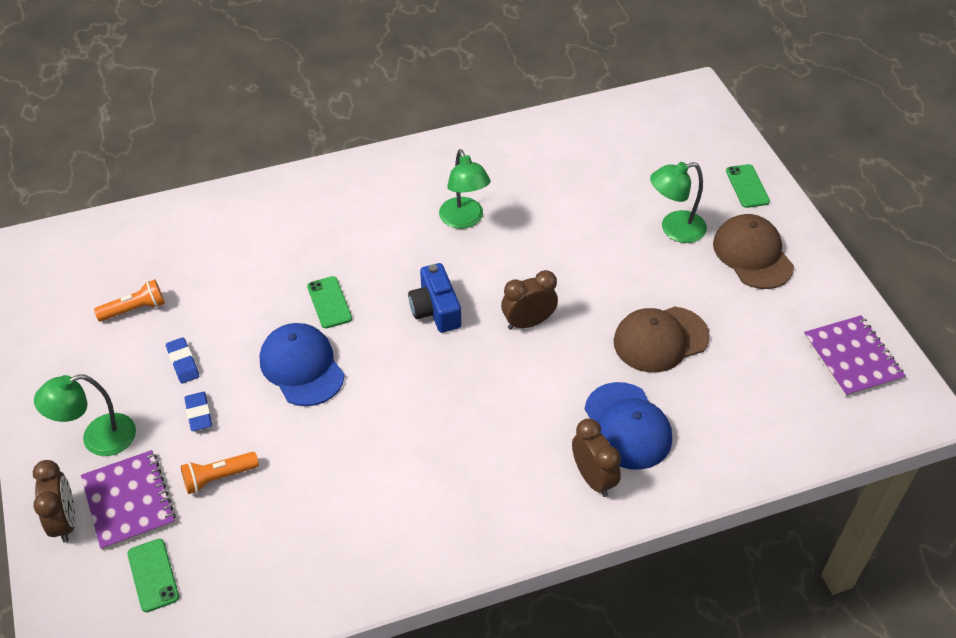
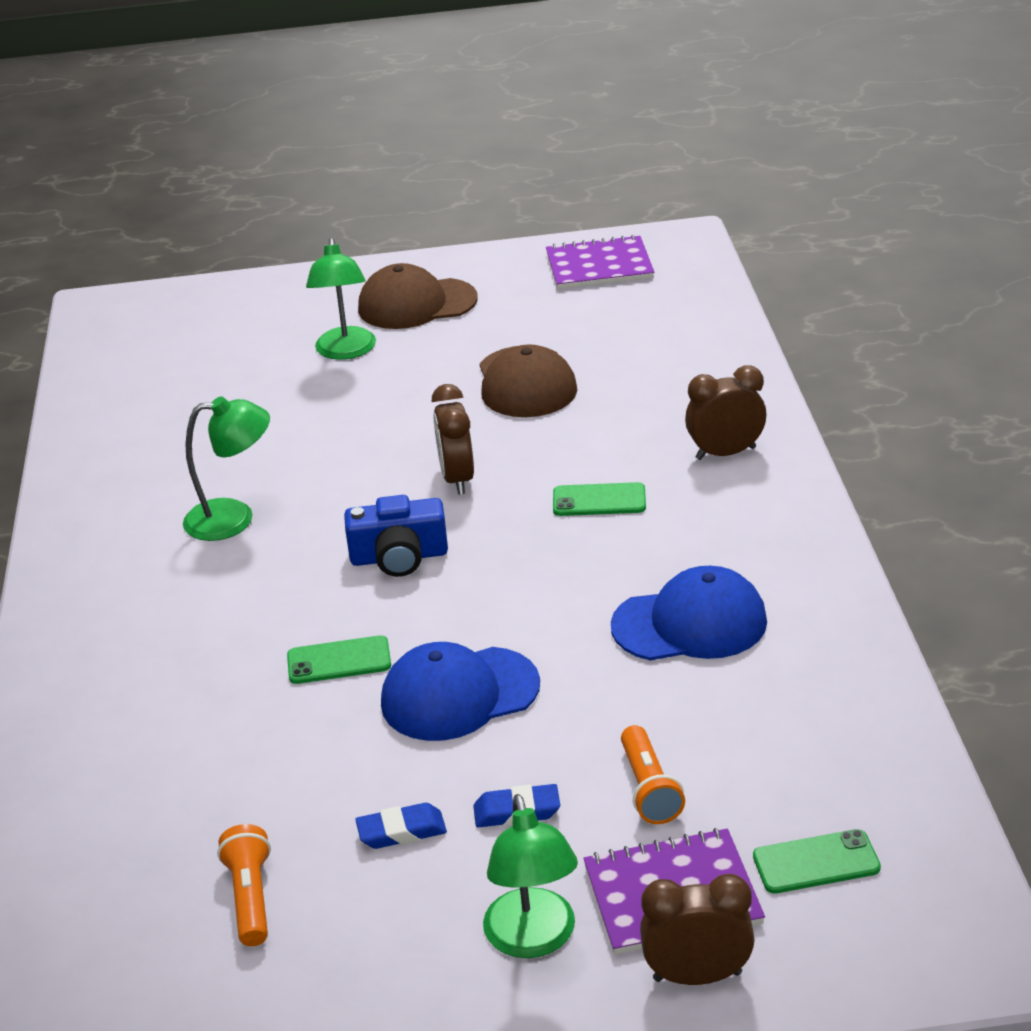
camera: 75 degrees left, 15 degrees down
(627, 426) = (653, 421): blue cap -> blue cap (690, 623)
(747, 186) = (299, 292): green phone -> green phone (599, 500)

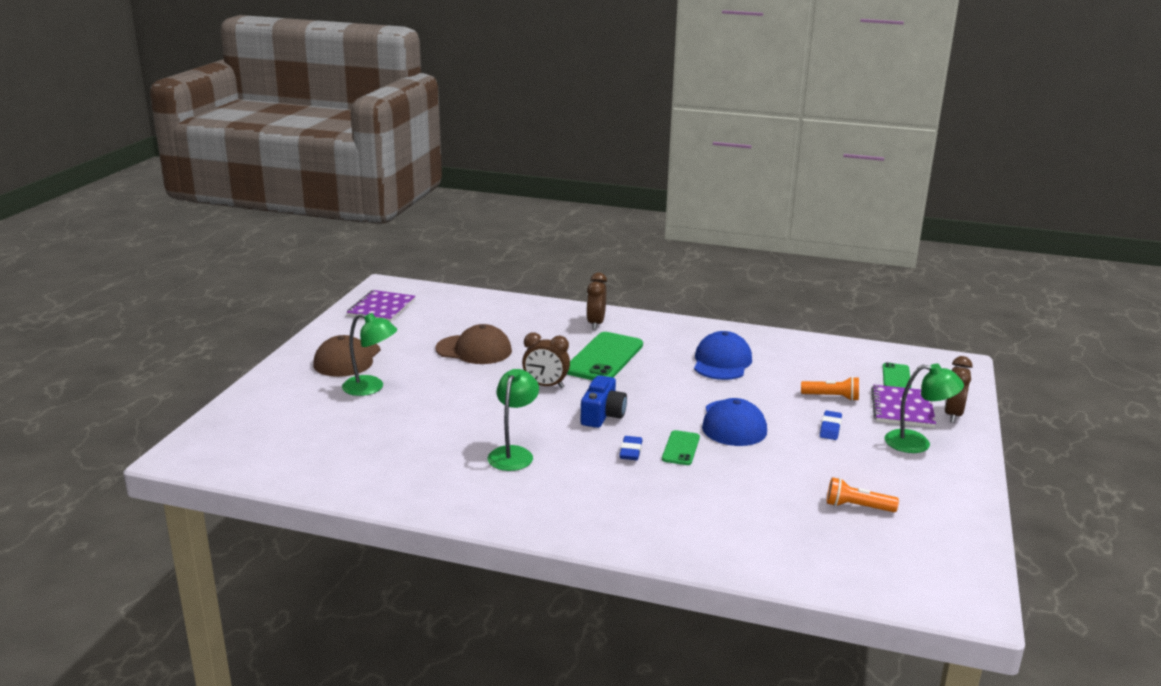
camera: 70 degrees left, 10 degrees down
(401, 831) = (828, 458): blue eraser -> blue eraser (630, 451)
(599, 500) = (604, 358): green phone -> green phone, size x1.94

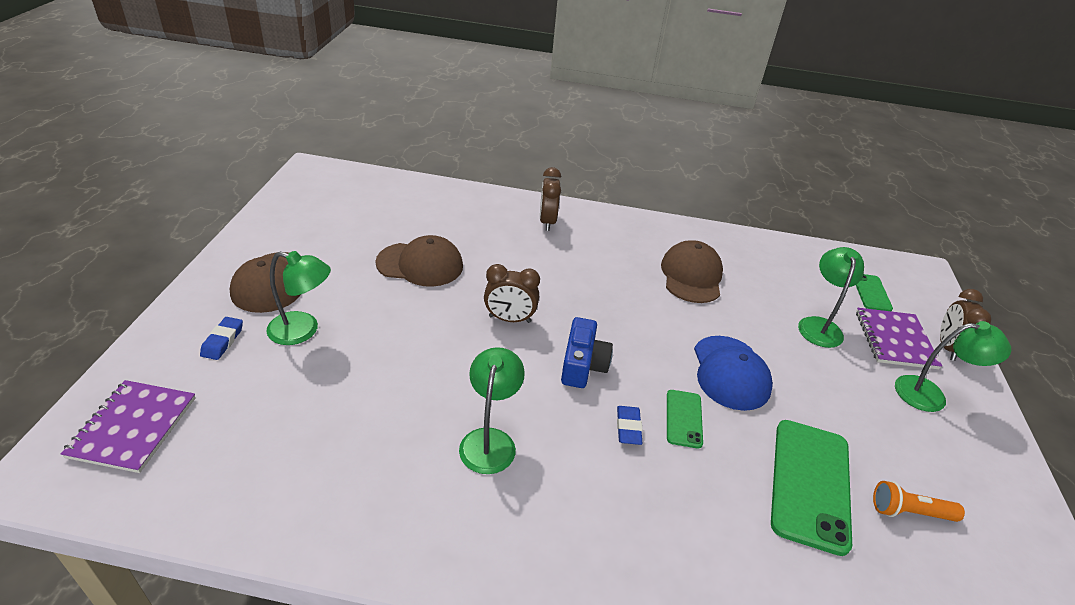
camera: 10 degrees left, 15 degrees up
(381, 308) = (309, 202): purple notebook -> purple notebook (133, 427)
(604, 358) = (566, 273): green phone -> green phone (810, 484)
(722, 362) = (691, 276): blue cap -> brown cap
(830, 428) = (834, 376): blue eraser -> blue eraser (223, 341)
(832, 397) = (819, 325): orange flashlight -> green lamp

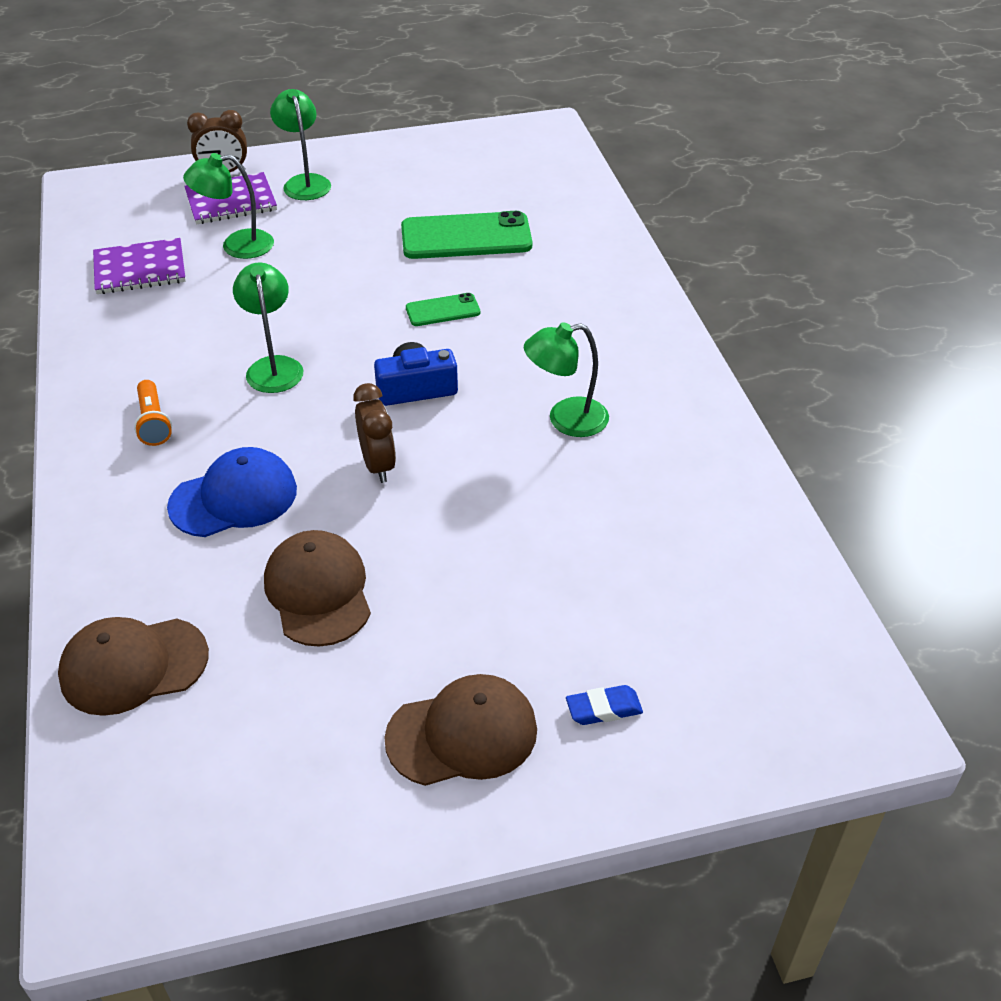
camera: 110 degrees left, 5 degrees up
(133, 427) = (773, 696): purple notebook -> purple notebook (140, 269)
(303, 331) = (529, 640): green lamp -> green lamp (273, 366)
(547, 222) = (129, 500): brown clock -> none
(628, 428) = (481, 340): blue eraser -> none
(691, 276) = (193, 343): brown cap -> brown cap (133, 666)
(730, 373) = (356, 292): blue cap -> blue cap (234, 498)
(871, 292) = (150, 217): green phone -> none
(909, 512) = (457, 192): orange flashlight -> orange flashlight (153, 422)

